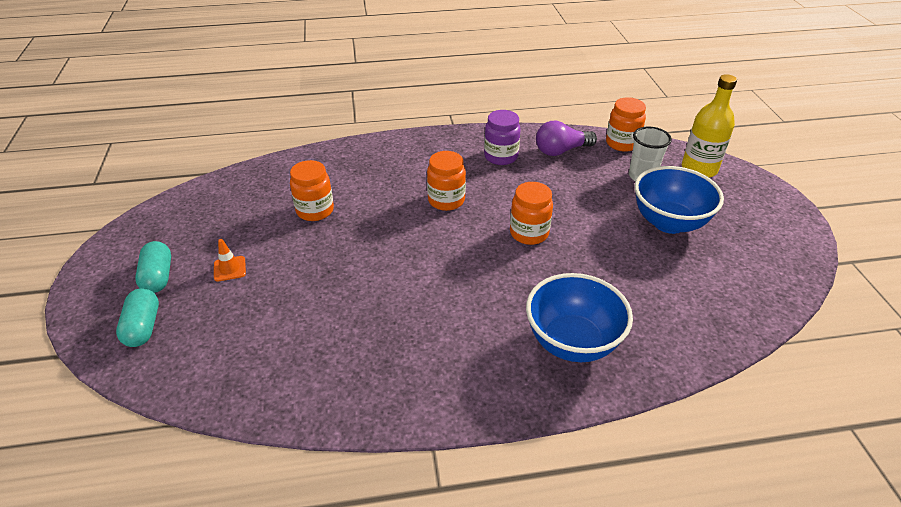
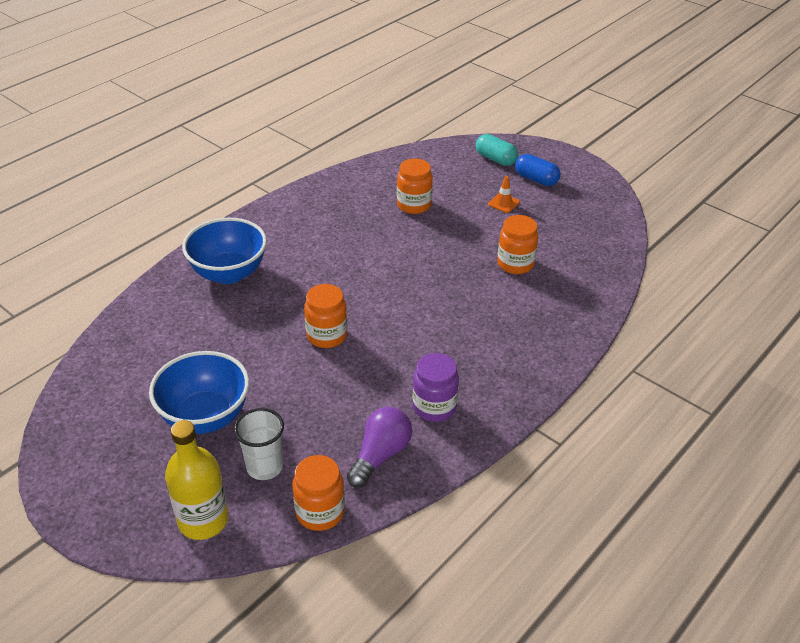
camera: 140 degrees right, 0 degrees up
(158, 277) = (536, 179): turquoise capsule -> blue capsule
(446, 200) = (428, 328): orange jar -> orange jar (414, 205)

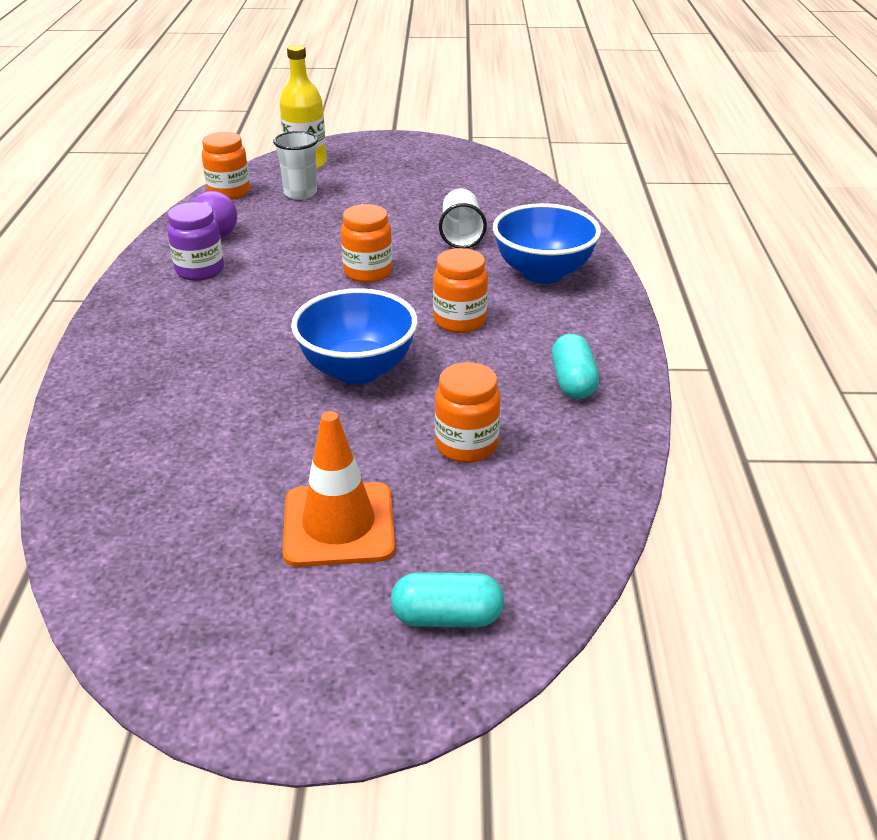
camera: 140 degrees right, 5 degrees down
(205, 417) = (386, 195): blue bowl -> blue bowl (357, 370)
(221, 335) = (461, 234): none -> white cup
(325, 206) = (573, 382): none -> turquoise capsule
(503, 203) = (339, 525): orange traffic cone -> orange traffic cone, size x2.15
(515, 264) = (233, 435): orange jar -> orange jar (459, 321)
(536, 179) = (327, 612): blue capsule -> none

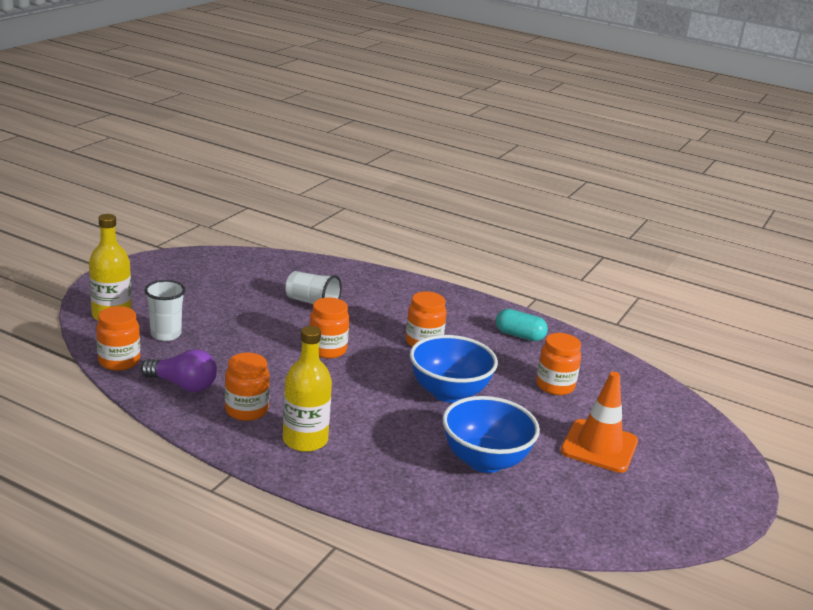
camera: 65 degrees left, 10 degrees down
(171, 315) = (305, 440): none -> yellow bottle
(200, 270) = (246, 410): purple jar -> orange jar
(447, 617) = (688, 439): turquoise capsule -> none
(543, 273) = (393, 298): blue bowl -> blue bowl (485, 461)

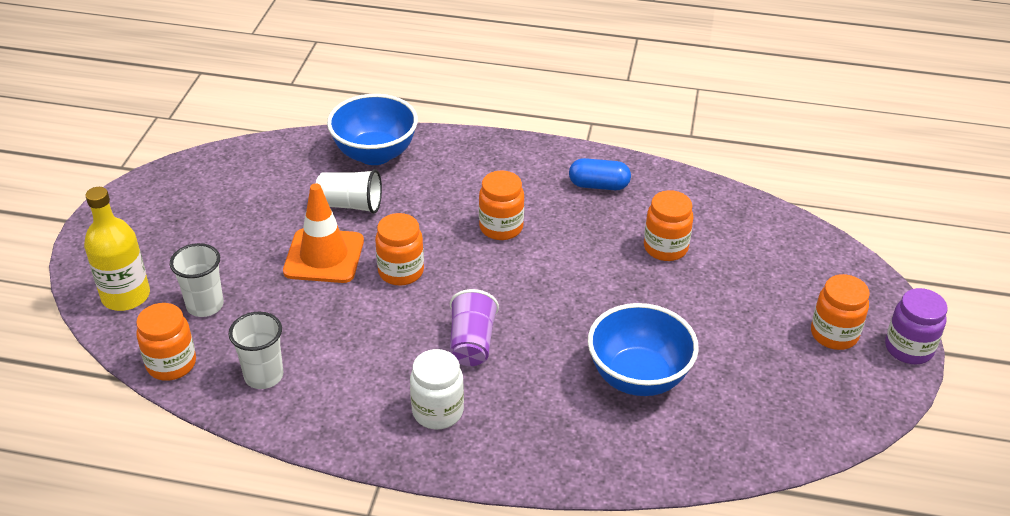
camera: 15 degrees left, 15 degrees up
(183, 385) = (264, 376): purple light bulb -> white cup
(246, 410) = (353, 390): orange jar -> orange jar (834, 334)
(305, 440) = (437, 411): yellow bottle -> white jar
(358, 405) = (472, 343): none -> purple cup
(449, 393) = (560, 293): blue bowl -> blue bowl (375, 154)
(519, 335) = (598, 185): turquoise capsule -> blue capsule
(599, 446) = (743, 319): orange traffic cone -> orange traffic cone (324, 256)
(742, 503) = (908, 348): none -> purple jar

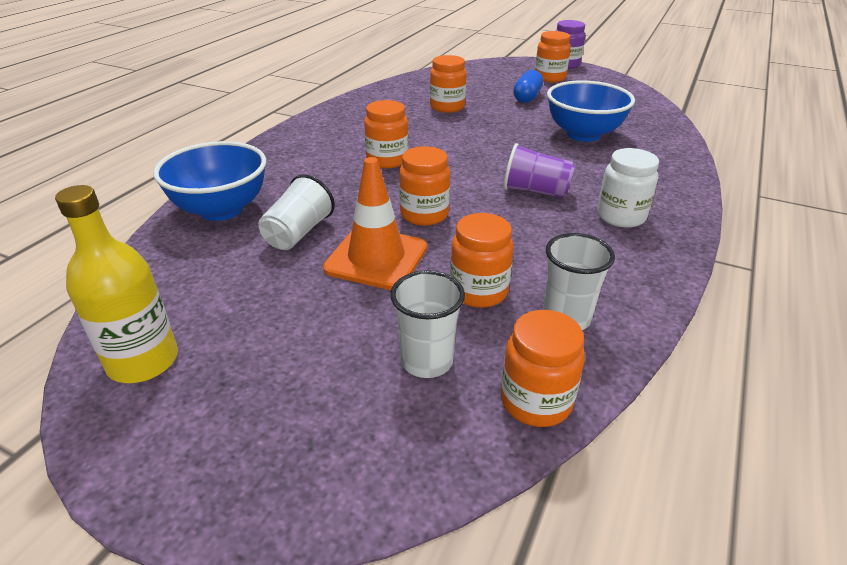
camera: 75 degrees left, 5 degrees down
(126, 296) = (373, 451): yellow bottle -> yellow bottle (143, 361)
(289, 322) = (478, 291): none -> orange jar
(598, 185) = (359, 117): blue capsule -> blue capsule (527, 97)

